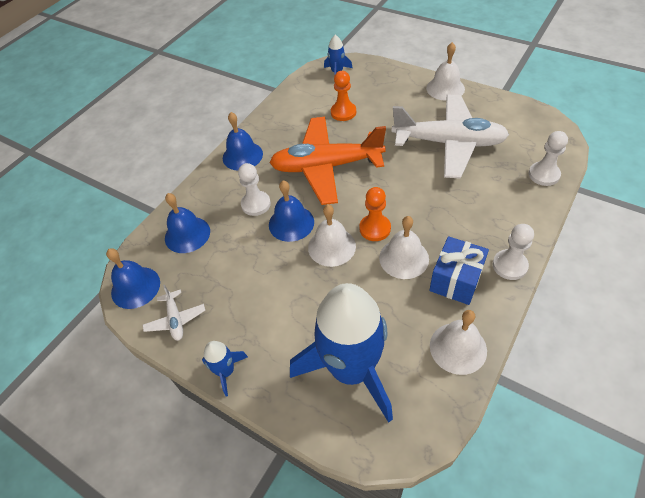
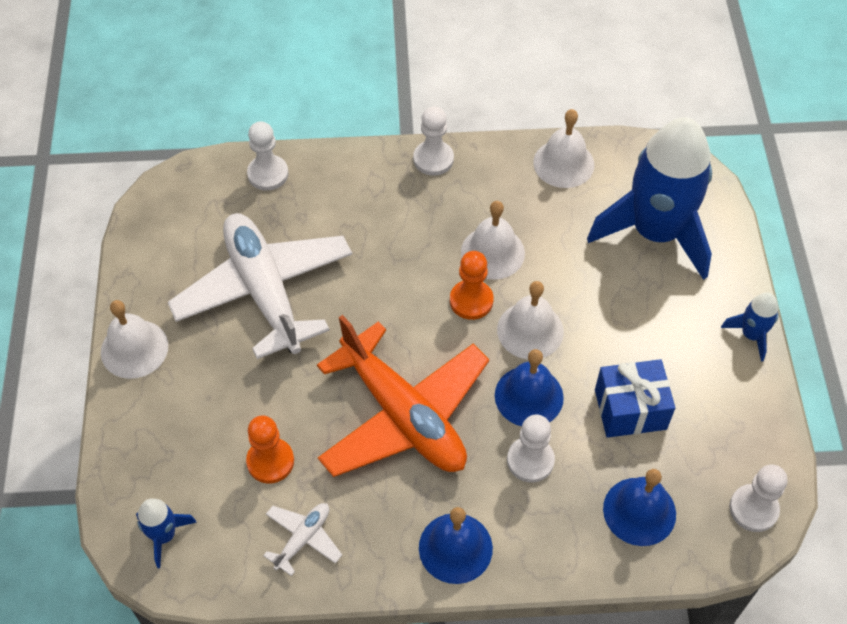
camera: 130 degrees left, 5 degrees up
(135, 287) = (753, 509): blue bell -> white pawn
(175, 319) = (747, 427): white plane -> white plane (303, 539)
(455, 280) = (486, 195): blue gift -> blue gift (630, 409)

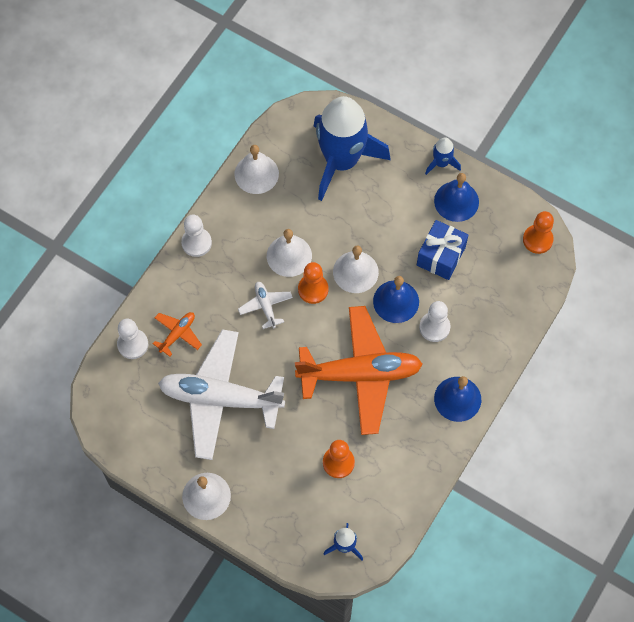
camera: 55 degrees left, 10 degrees up
(303, 539) = (398, 473): white plane -> white plane (265, 306)
(311, 206) = (177, 334): none -> orange plane
(639, 511) = (500, 294): blue bell -> blue bell (456, 201)
(753, 509) = (537, 239): white pawn -> orange pawn

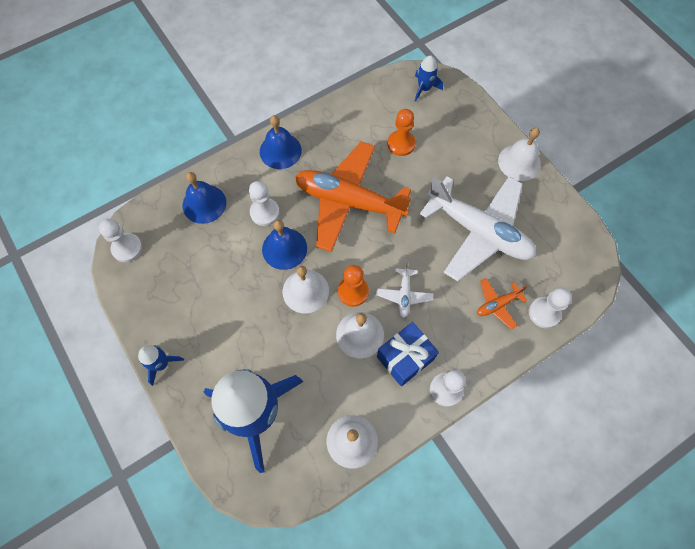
camera: 155 degrees left, 0 degrees up
(441, 256) = (220, 271): blue gift -> blue gift (405, 358)
(456, 201) = (173, 317): blue bell -> blue bell (204, 204)
(537, 239) = (127, 248): orange pawn -> white pawn

